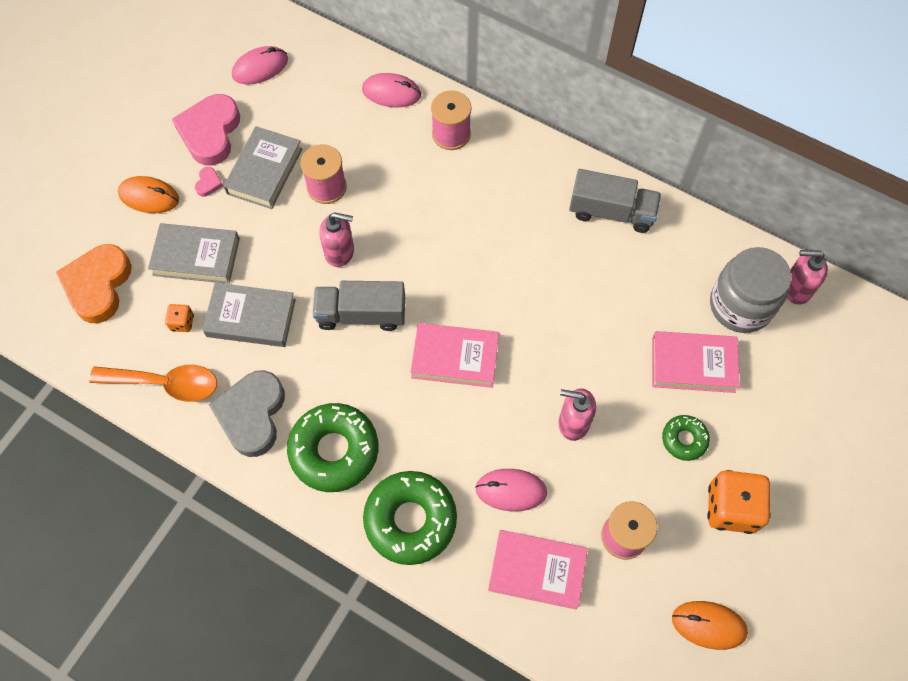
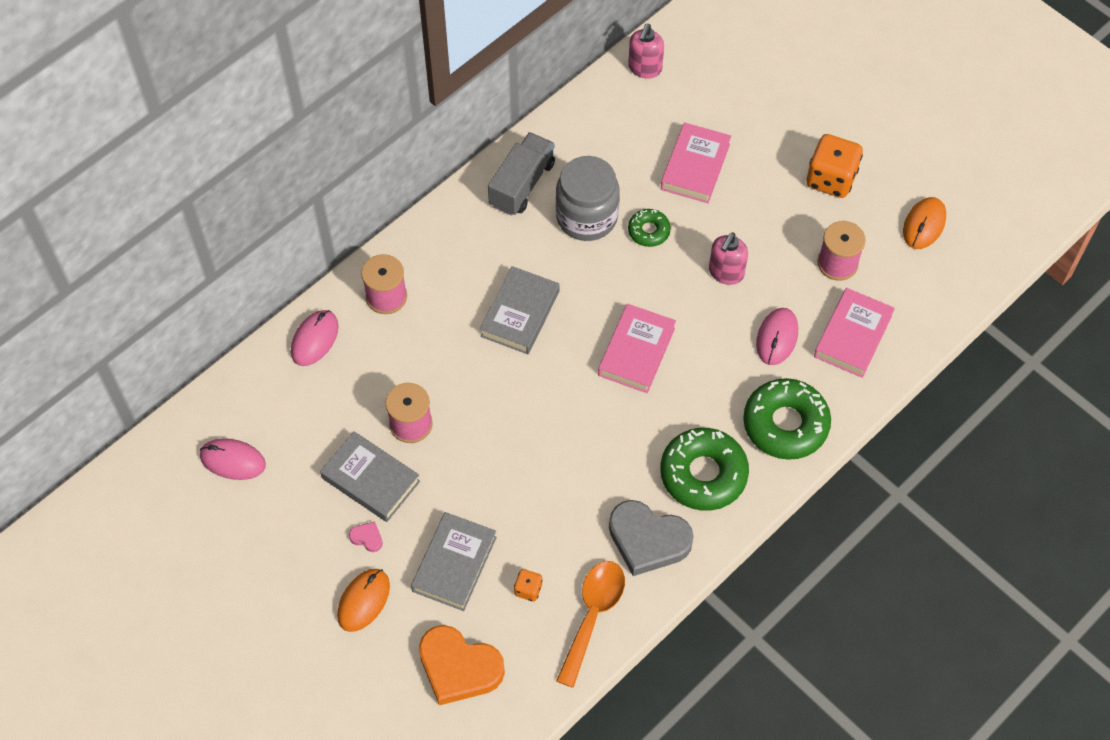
camera: 75 degrees left, 5 degrees down
(210, 132) = (301, 526): pink heart -> none
(251, 318) = (542, 523): grey book -> grey book (520, 314)
(260, 68) = (233, 460): pink mouse -> pink mouse turned 60 degrees counterclockwise
(340, 252) = (492, 427): pink soap dispenser -> none
(361, 314) = (567, 422): grey truck -> none
(684, 439) = (762, 194): green donut -> green donut (648, 231)
(740, 305) = (648, 114): grey jar -> grey jar (587, 217)

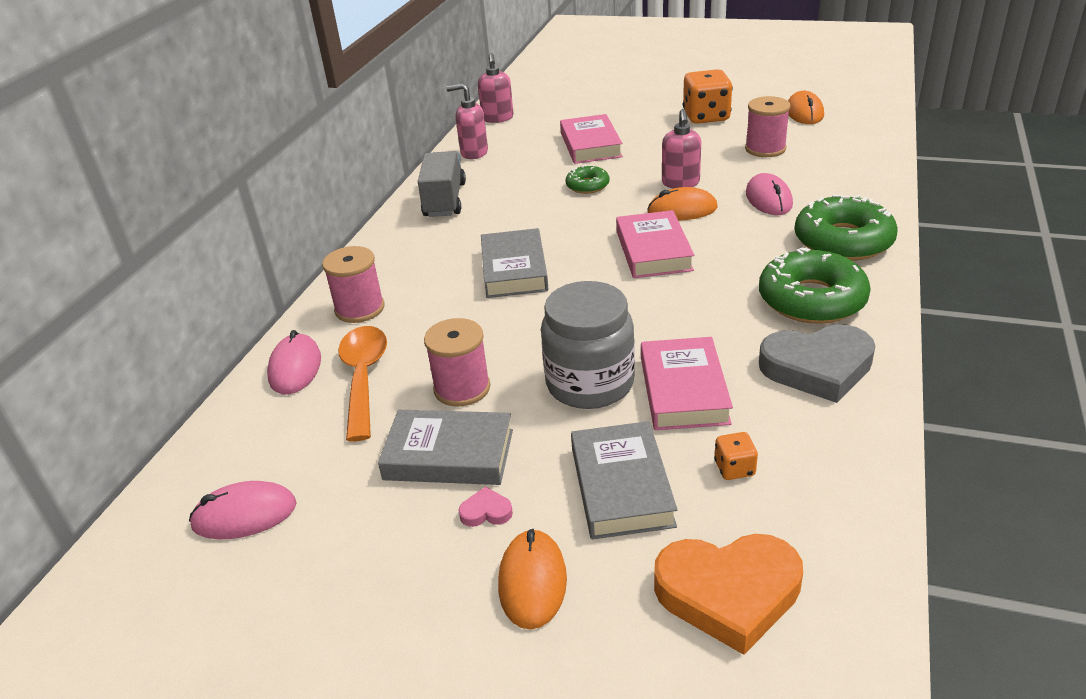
camera: 25 degrees left, 25 degrees down
(587, 217) = (523, 197): grey jar -> grey jar (590, 384)
(588, 120) = (474, 153): none -> pink soap dispenser
(593, 615) = (834, 457): orange spoon -> orange spoon (363, 378)
(697, 312) = (682, 210): none -> orange mouse
(853, 336) = (829, 176): pink book -> pink book (683, 390)

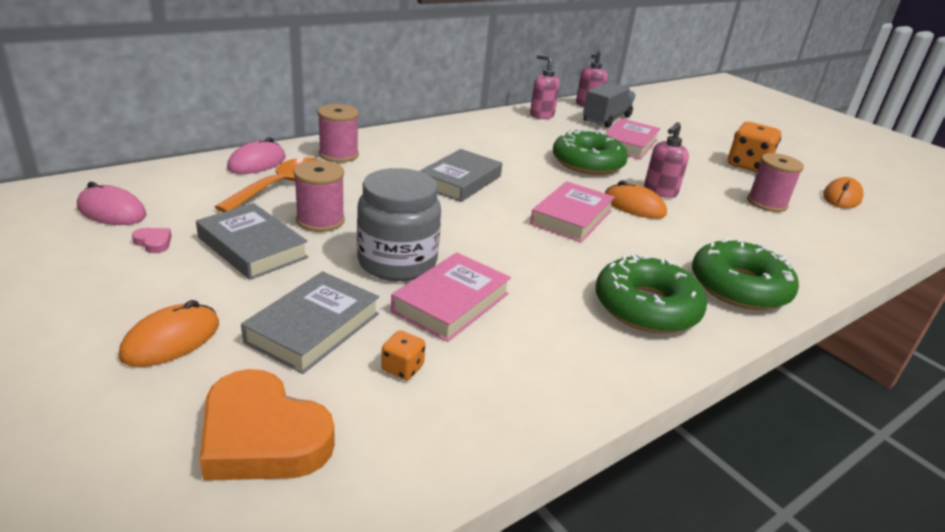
camera: 30 degrees right, 5 degrees down
(445, 200) = (481, 129): grey truck -> grey truck (606, 119)
(486, 512) = (217, 287): pink heart -> pink heart (153, 242)
(587, 185) = (587, 163): green donut -> green donut, size x1.92
(768, 199) = (717, 232): pink mouse -> none
(817, 368) = (575, 350): grey heart -> none

